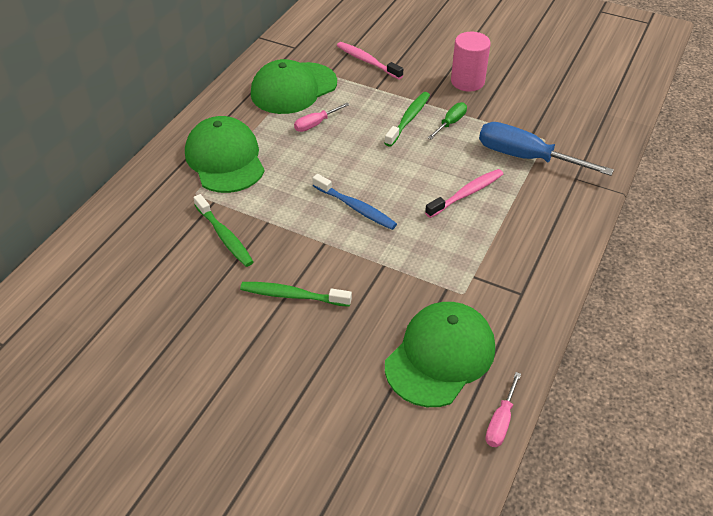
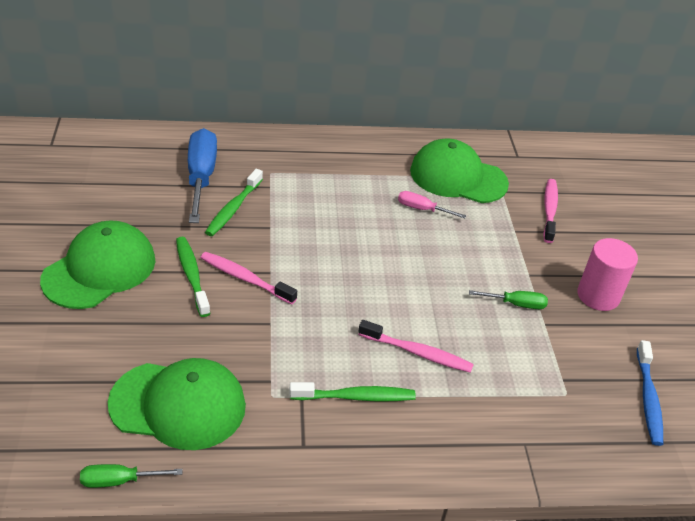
camera: 55 degrees right, 5 degrees down
(225, 159) = (326, 172): green cap -> green cap (99, 269)
(321, 261) = (245, 278): none -> pink toothbrush
(356, 207) = (331, 277): blue toothbrush -> blue toothbrush (648, 399)
(408, 119) = (491, 270): green toothbrush -> green toothbrush (356, 397)
(500, 421) = (119, 481): pink screwdriver -> green screwdriver
(526, 157) = (519, 386): blue screwdriver -> blue screwdriver (201, 177)

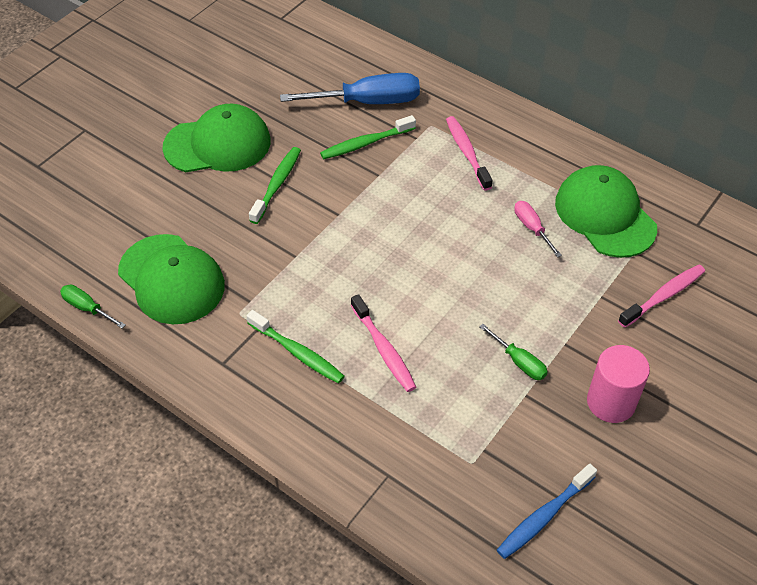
camera: 45 degrees right, 10 degrees up
(201, 177) = (368, 102): blue screwdriver -> blue screwdriver turned 45 degrees clockwise
(245, 278) = (314, 209): pink toothbrush -> pink toothbrush (467, 152)

